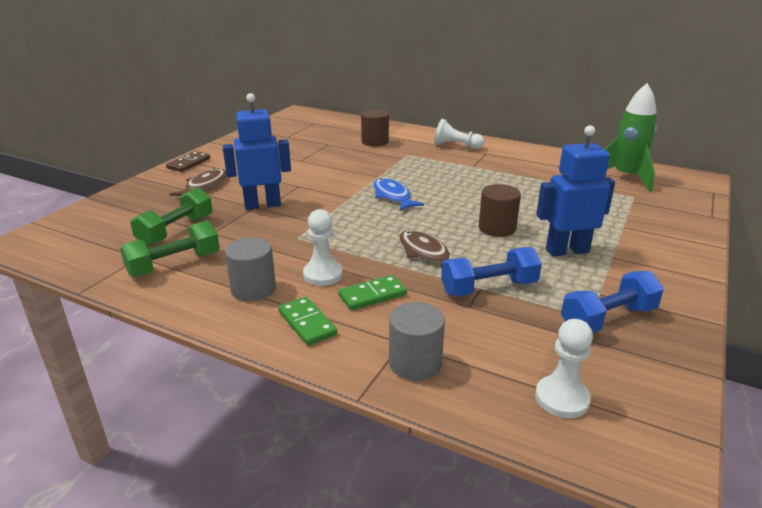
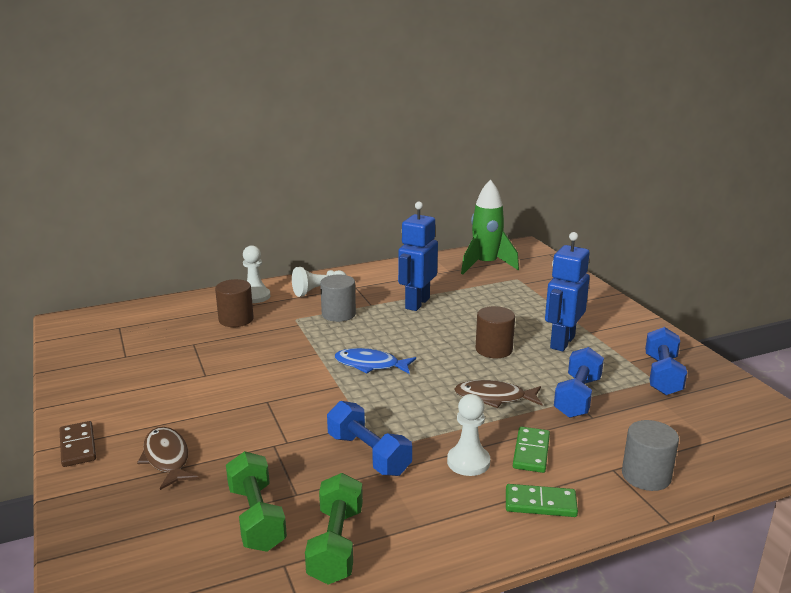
camera: 50 degrees left, 5 degrees down
(253, 289) = (449, 511): grey cylinder -> grey cylinder (338, 314)
(262, 205) = (278, 439): blue robot -> blue robot (417, 303)
(283, 237) = (368, 454): none -> blue dumbbell
(562, 398) = (733, 438): white pawn -> white pawn (255, 296)

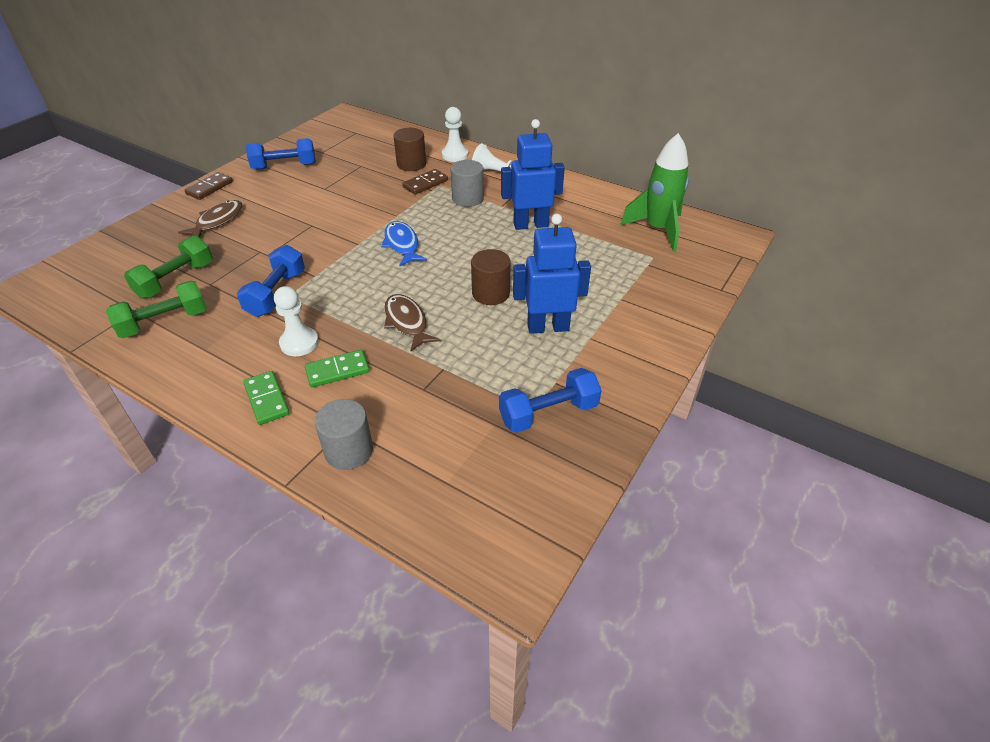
camera: 55 degrees right, 20 degrees up
(283, 324) = (425, 184): none -> brown domino
(577, 397) = (451, 369): blue dumbbell -> blue dumbbell (284, 166)

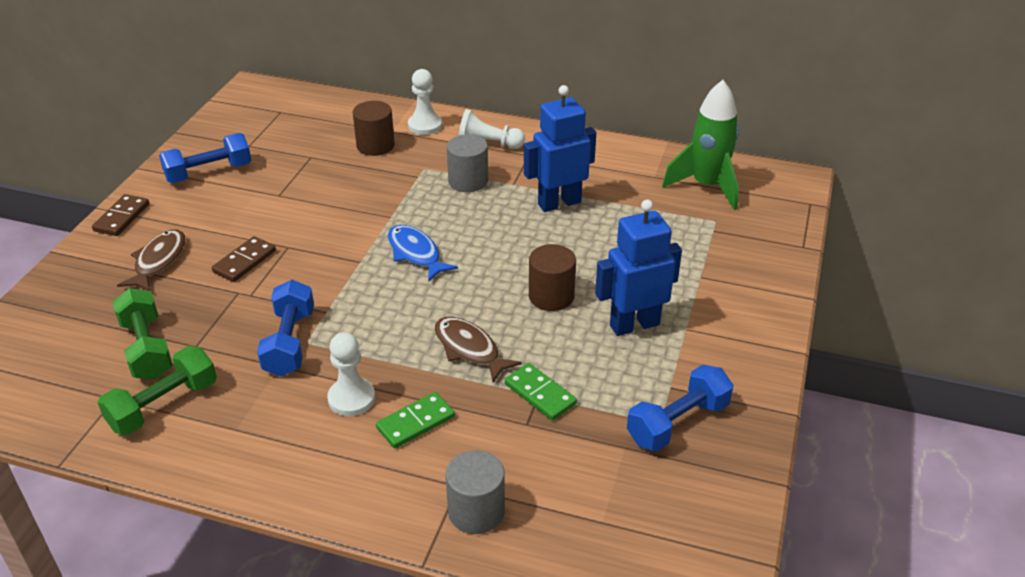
camera: 15 degrees left, 5 degrees down
(176, 280) = (147, 349): green dumbbell -> green dumbbell turned 45 degrees counterclockwise
(267, 399) = (348, 473): green domino -> green domino (540, 394)
(425, 184) = (406, 169): brown domino -> brown domino (244, 261)

